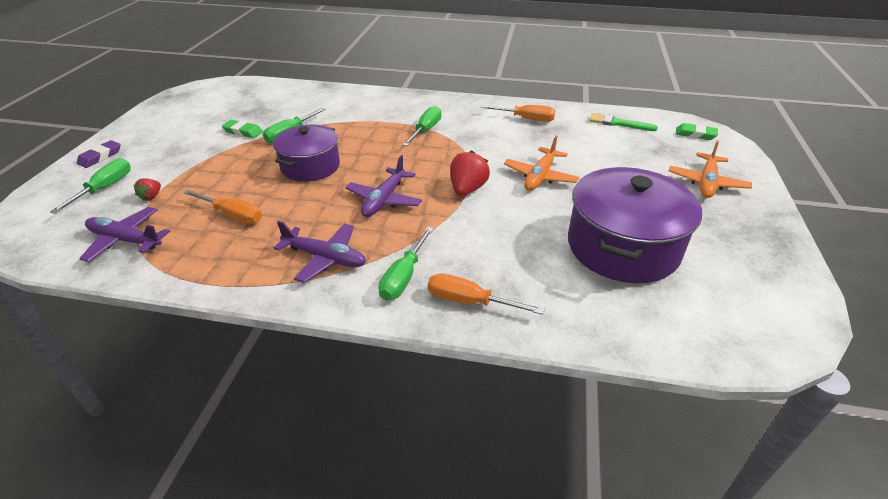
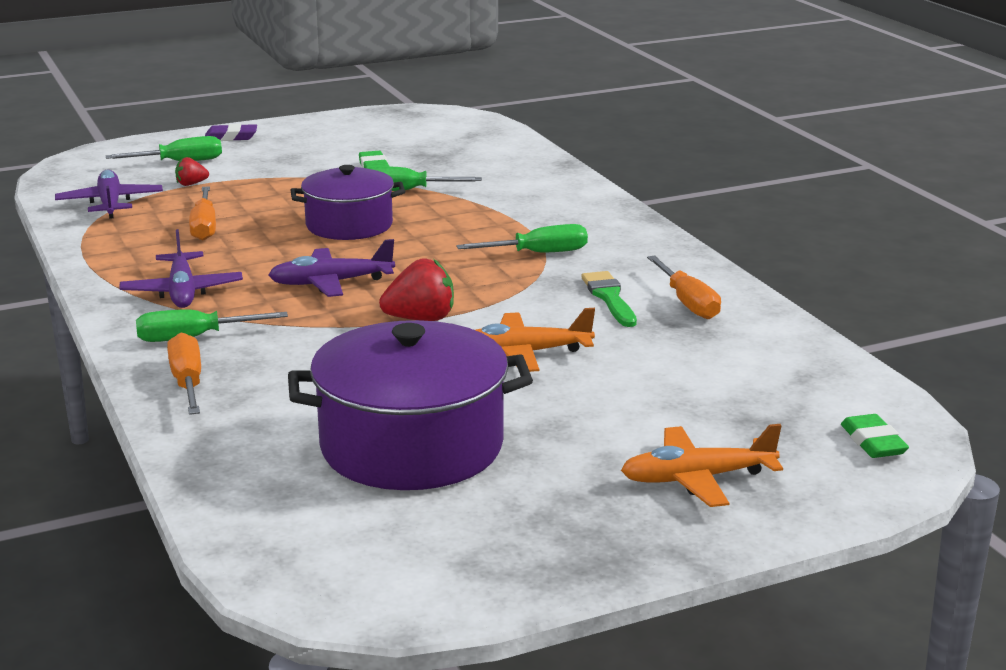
camera: 55 degrees right, 15 degrees down
(618, 123) = (798, 371): green brush -> green brush (609, 297)

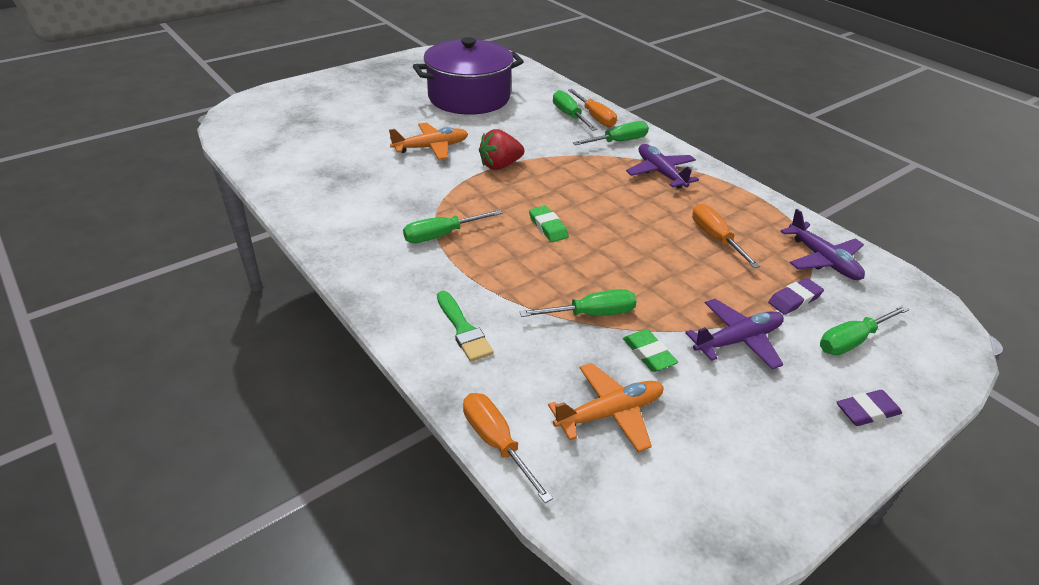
camera: 165 degrees right, 15 degrees up
(191, 184) = (794, 299): red strawberry -> purple eraser
(234, 390) = (569, 115): none -> green screwdriver
(330, 283) = (575, 189): purple plane -> purple plane (738, 340)
(349, 225) = (607, 253): purple pot -> none
(609, 297) = (383, 194): green brush -> green brush (463, 329)
(688, 303) = (329, 195): orange screwdriver -> orange screwdriver (496, 442)
(696, 479) = (340, 94): orange plane -> orange plane (610, 413)
(873, 442) = (251, 115): green eraser -> green eraser (548, 227)

